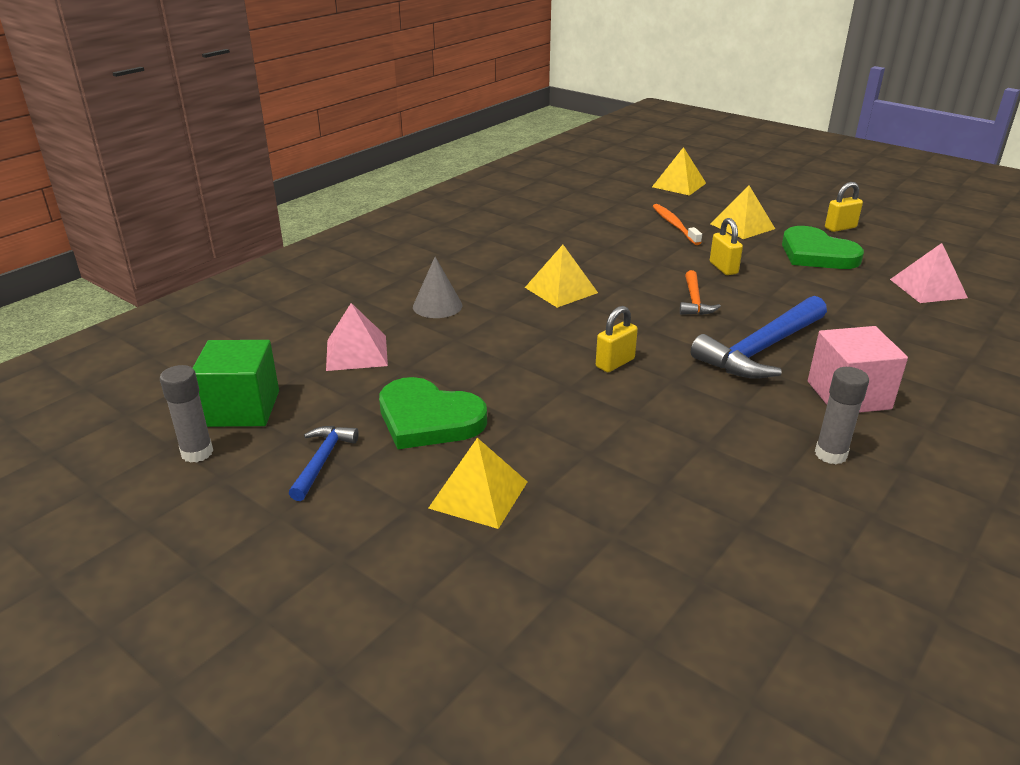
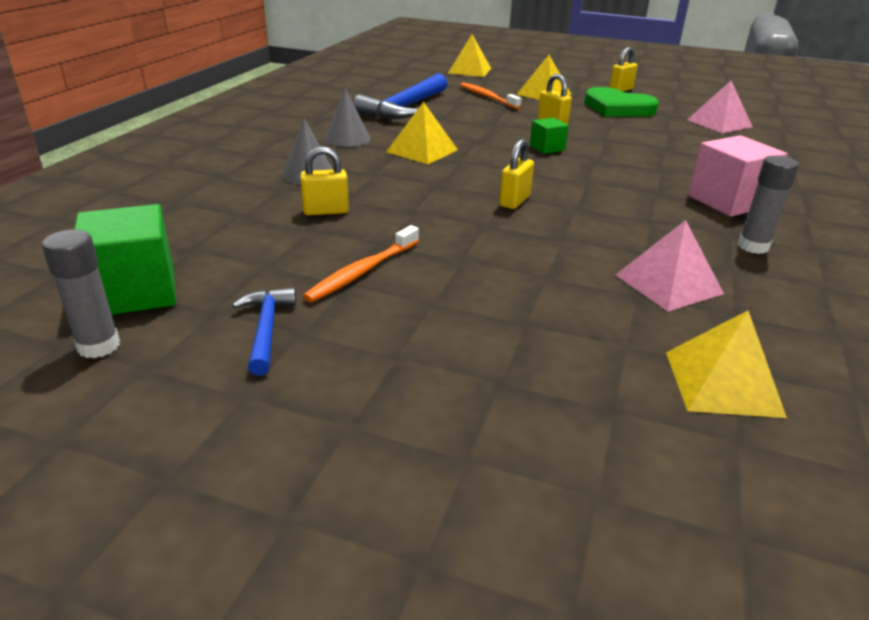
camera: 20 degrees left, 0 degrees up
(356, 352) = (245, 222): pink pyramid -> pink pyramid (668, 284)
(428, 419) = (363, 271): green heart -> orange toothbrush
(431, 350) = (325, 211): none -> yellow padlock
(478, 494) = (464, 332): yellow pyramid -> yellow pyramid (722, 383)
(496, 267) = (347, 139): none -> grey cone
(694, 301) = (547, 148): orange hammer -> green cube
(761, 349) = (631, 177): blue hammer -> blue hammer (405, 107)

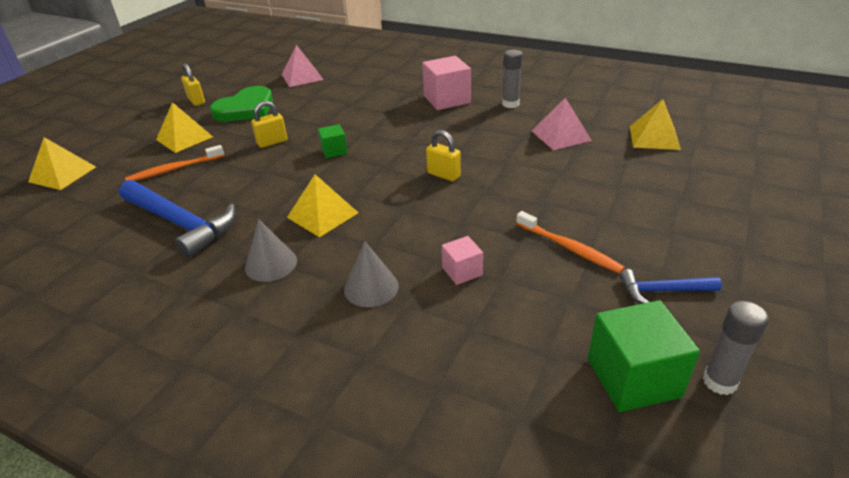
camera: 80 degrees left, 5 degrees up
(325, 211) = (462, 271): yellow padlock -> pink cube

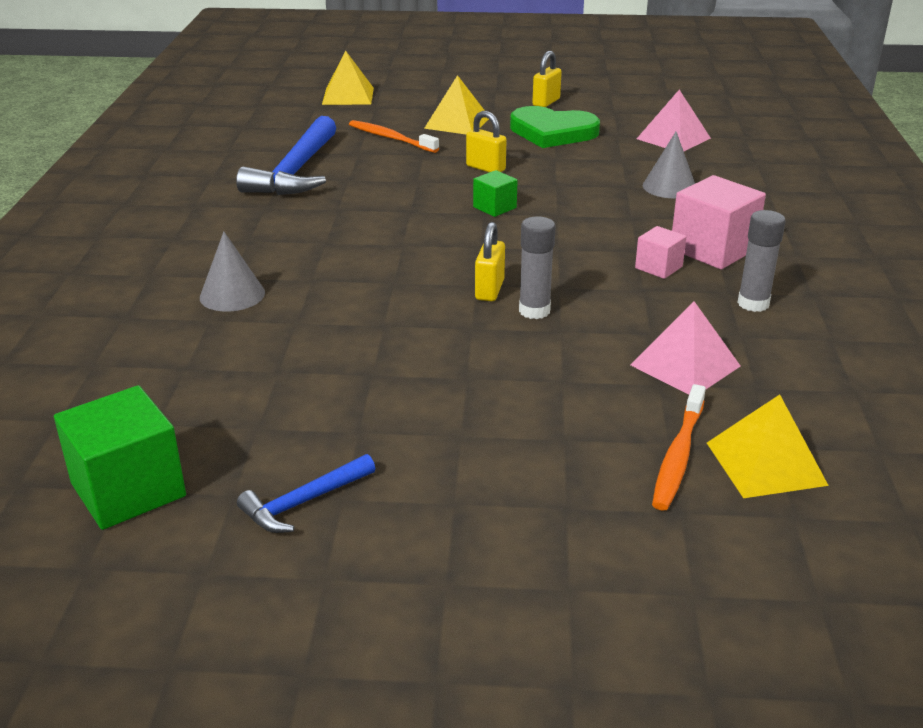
camera: 65 degrees right, 5 degrees down
(271, 264) = (250, 233): grey cone -> grey cone (669, 187)
(322, 215) = (351, 236): yellow pyramid -> none
(462, 271) = (283, 343): pink cube -> pink cube (658, 267)
(569, 248) = (368, 413): orange toothbrush -> orange toothbrush (678, 455)
(662, 290) = (303, 502): blue hammer -> blue hammer turned 105 degrees counterclockwise
(719, 382) = (134, 560): grey glue stick -> grey glue stick (534, 311)

